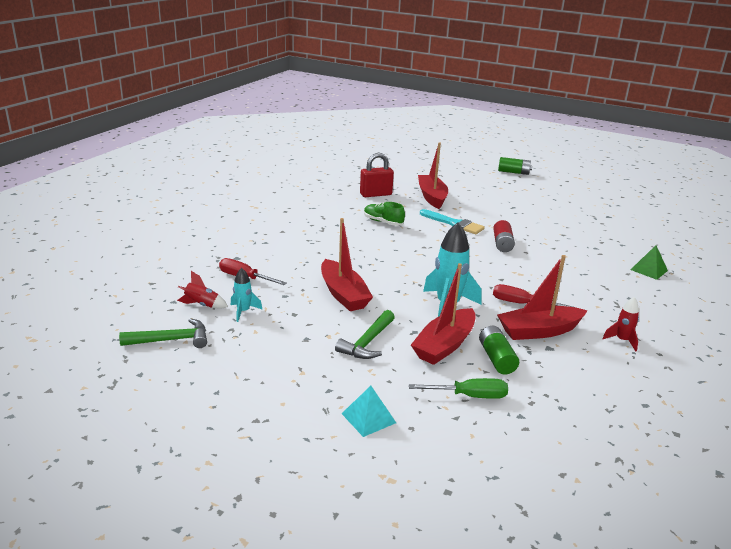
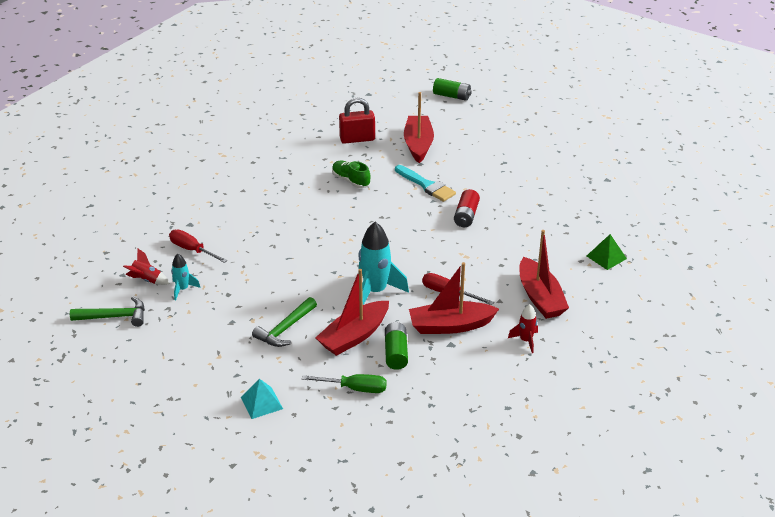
camera: 10 degrees right, 10 degrees up
(343, 294) = (280, 274): red boat -> red boat (540, 297)
(513, 172) = (531, 106): green battery -> green battery (451, 96)

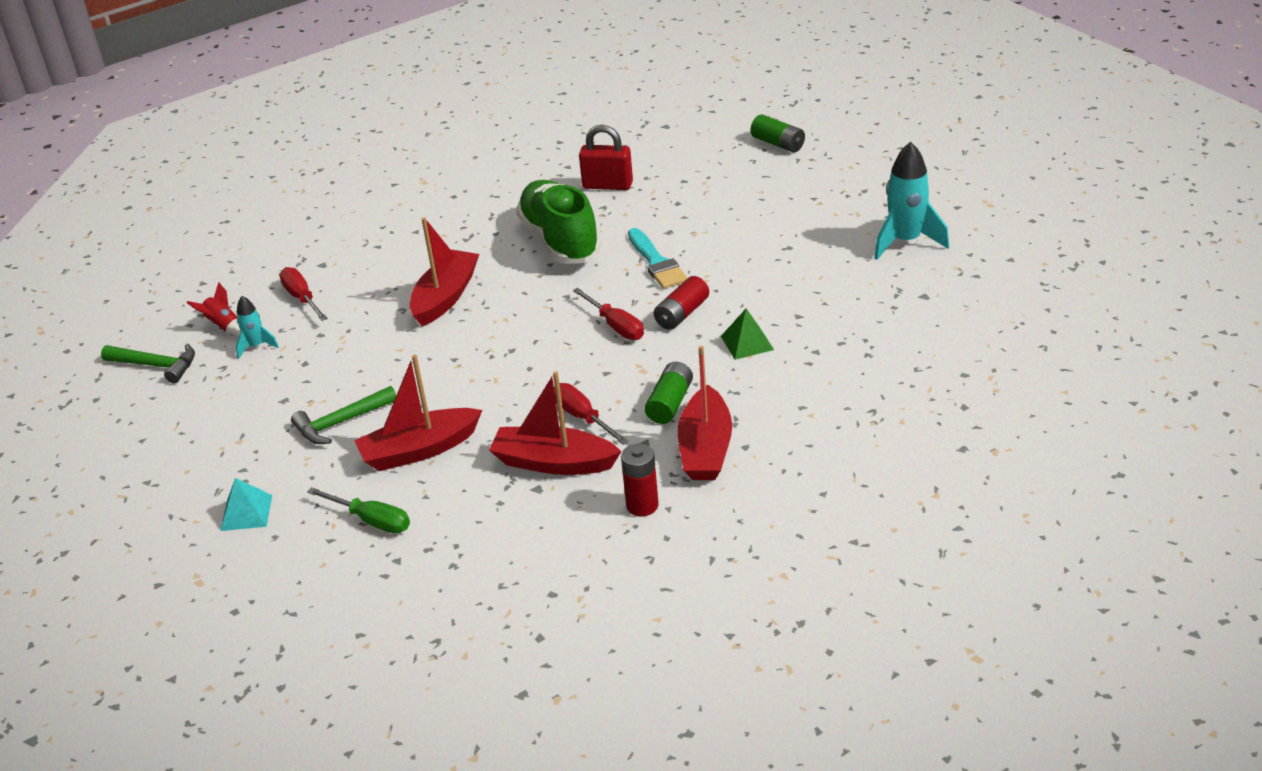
camera: 25 degrees right, 0 degrees up
(351, 181) = (560, 240): green shoe -> green shoe, size x1.97
(375, 291) = (488, 396): turquoise rocket -> turquoise rocket (906, 241)
(396, 353) = (457, 484): green battery -> green battery (670, 403)
(418, 145) = (684, 205): red boat -> red boat (445, 297)
(428, 231) = (616, 326): none -> red screwdriver
(525, 341) = (642, 505): red rocket -> red battery
(606, 257) = (843, 409): green pyramid -> green pyramid (747, 342)

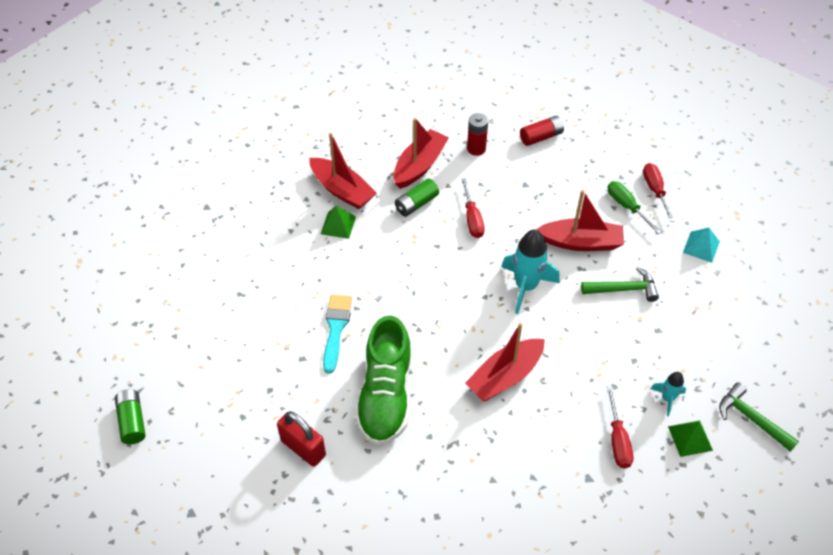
camera: 155 degrees left, 15 degrees up
(223, 327) = (690, 438): red rocket -> green pyramid
(554, 462) = (507, 196): red boat -> red boat (342, 190)
(616, 326) = (405, 281): red screwdriver -> red screwdriver (655, 191)
(682, 314) = (357, 269): red battery -> red battery (541, 137)
(906, 241) = (166, 256): turquoise rocket -> turquoise rocket (526, 287)

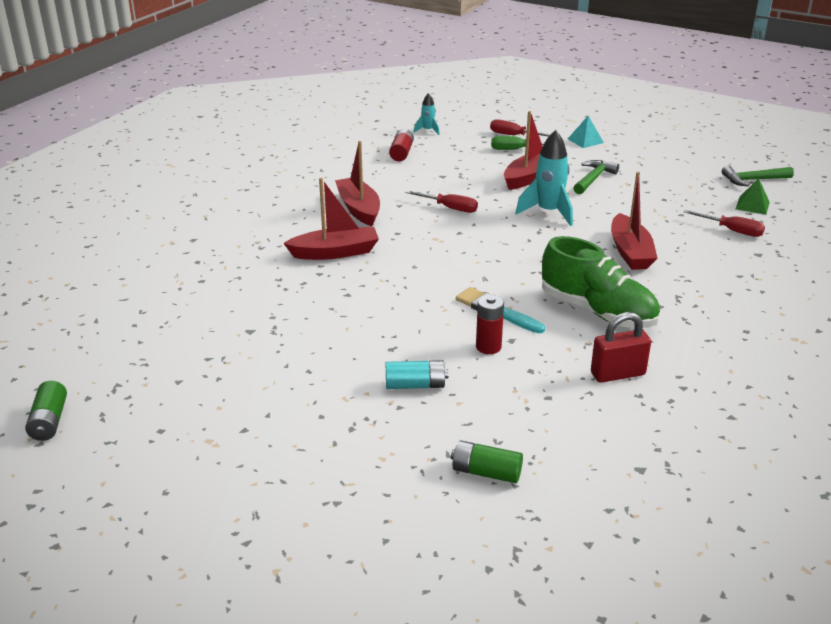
camera: 55 degrees left, 20 degrees down
(204, 331) = (415, 385): none -> turquoise battery
(338, 225) = (374, 268): green pyramid -> none
(416, 204) = (400, 225): green battery -> green battery (49, 421)
(476, 149) = (376, 180): red battery -> red battery (488, 347)
(667, 399) = (710, 200): turquoise rocket -> turquoise rocket (428, 130)

